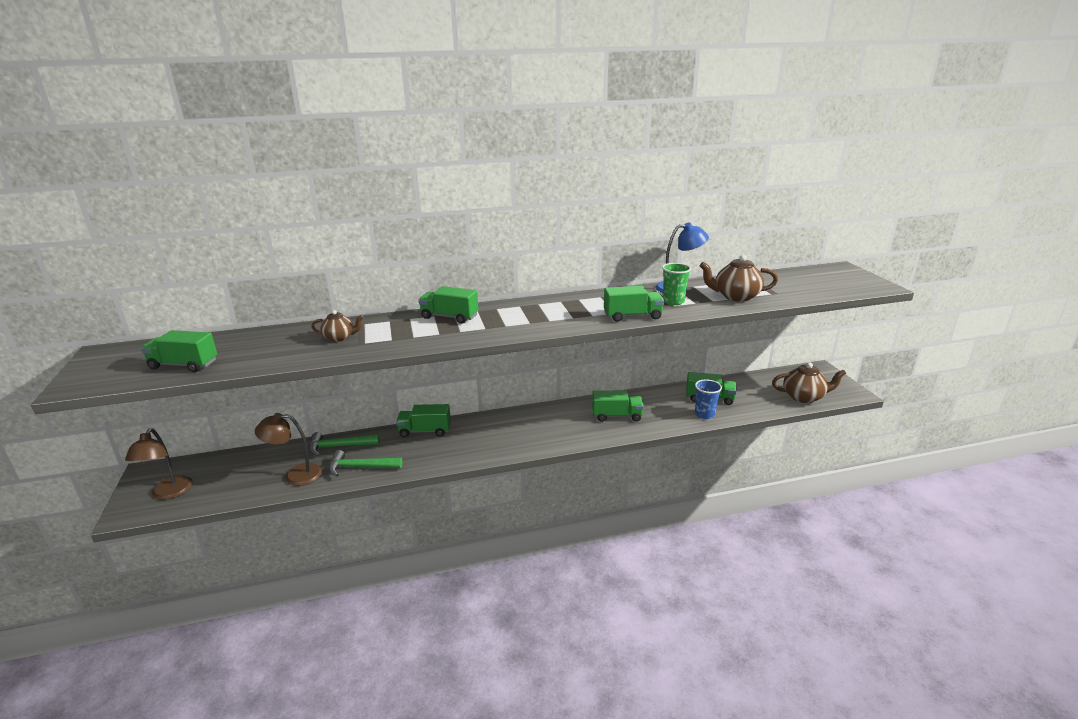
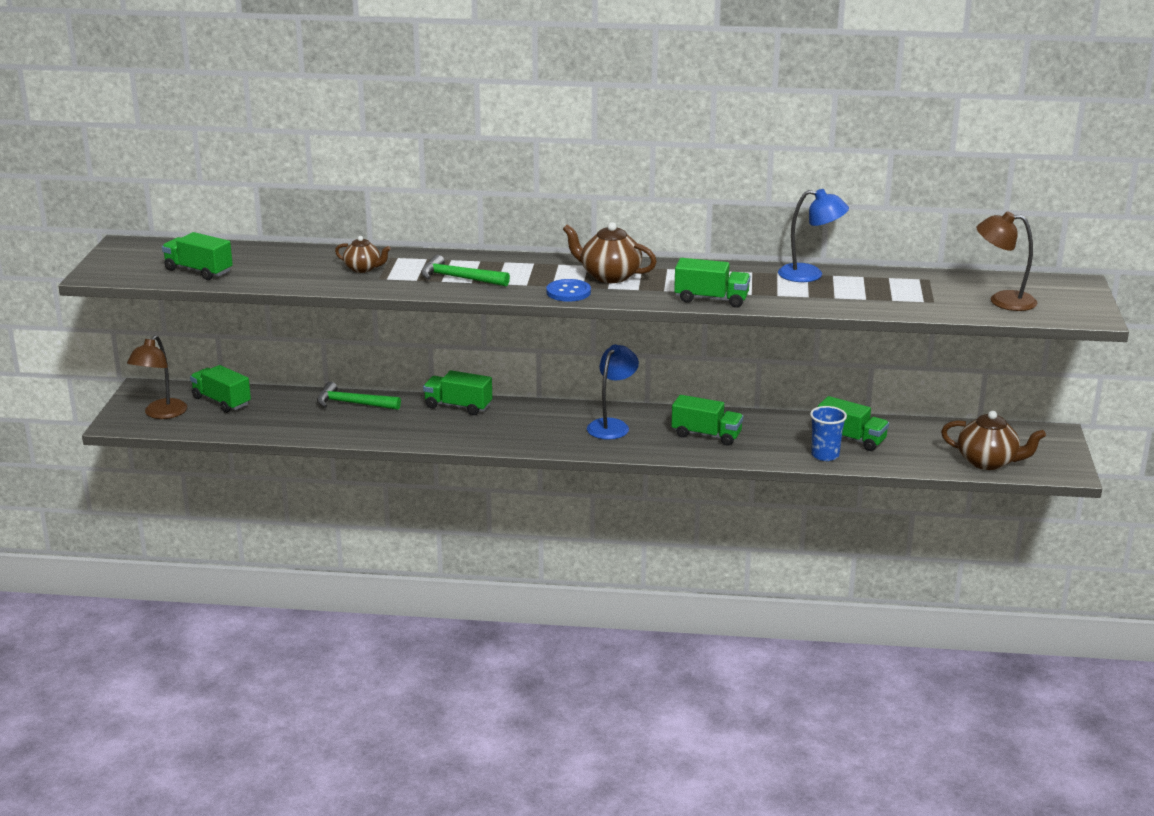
camera: 20 degrees right, 0 degrees up
(295, 475) = (294, 422): brown lamp -> brown lamp (1002, 301)
(360, 467) = (366, 429): green hammer -> green hammer (458, 278)
(449, 317) = (496, 265): green truck -> green truck (221, 401)
(523, 329) = (568, 292): none -> blue button
(547, 422) = (612, 425): none -> blue lamp
(673, 301) = (782, 290): green cup -> none
(735, 296) = (871, 297): brown teapot -> brown teapot (609, 276)

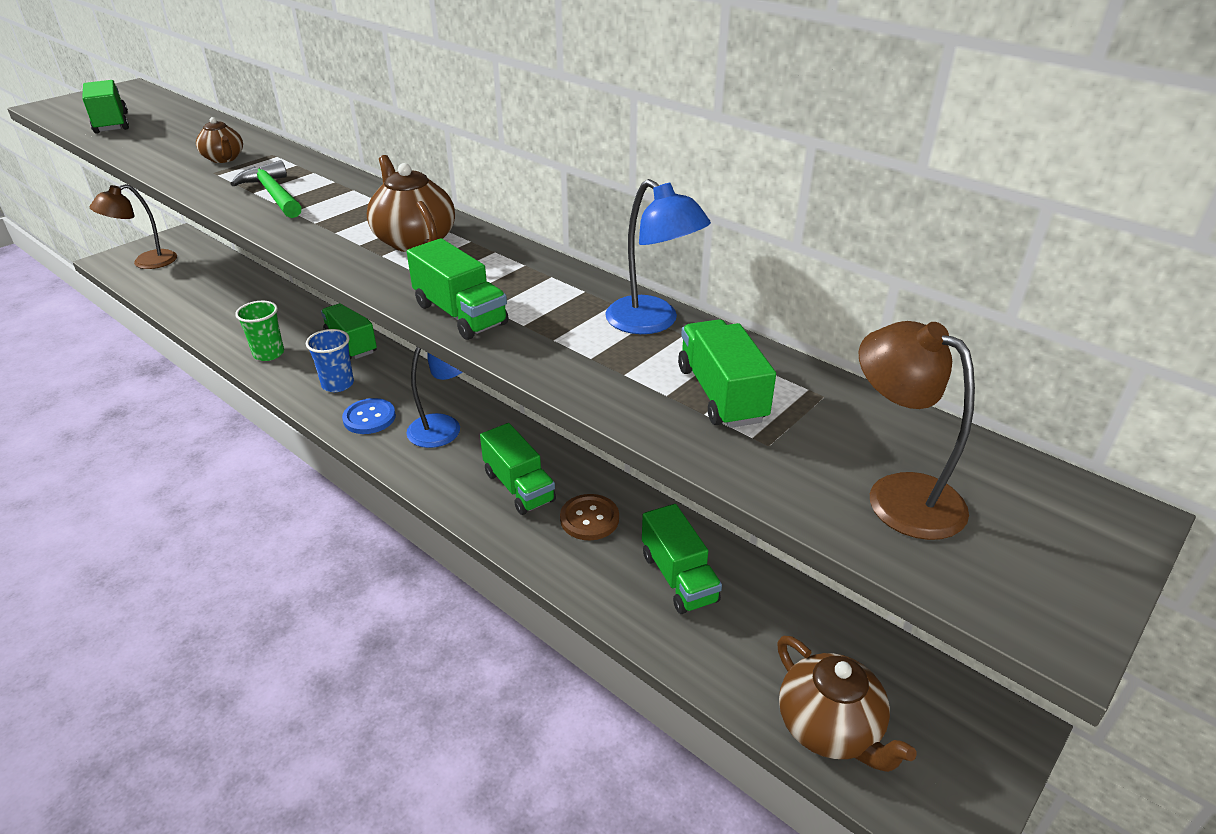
camera: 35 degrees right, 10 degrees up
(221, 401) = (201, 267): green truck -> green truck (721, 394)
(352, 403) = (280, 306): green hammer -> none
(406, 431) = (269, 354): none -> green cup
(568, 292) = (332, 246): blue button -> blue button (369, 418)
(769, 434) = (589, 519): none -> brown button
(825, 455) = (613, 589): blue cup -> blue cup (338, 384)

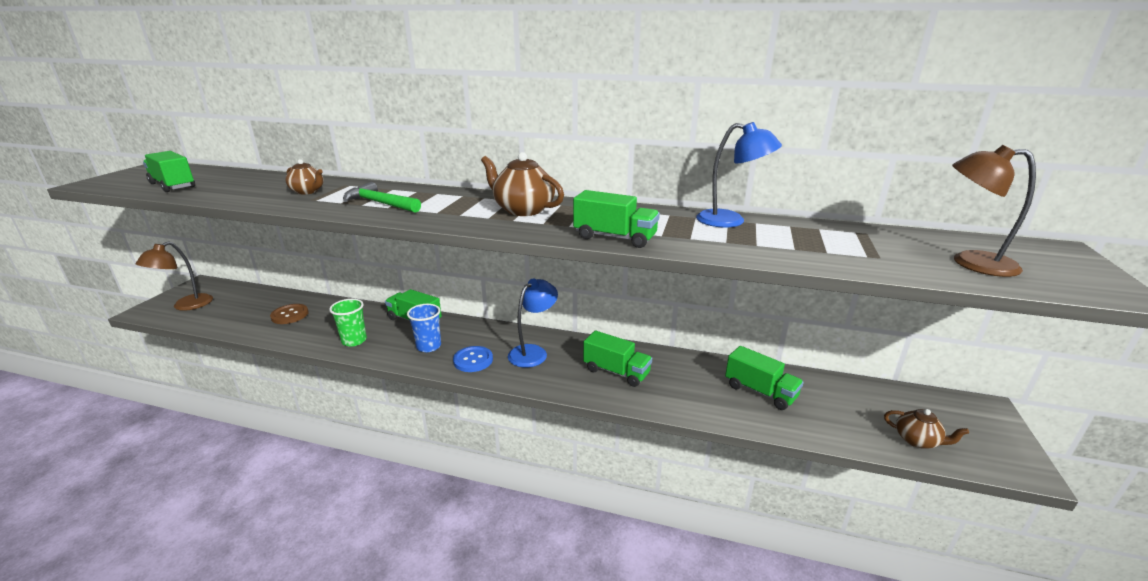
camera: 25 degrees left, 10 degrees down
(589, 519) = (677, 376): brown button -> brown button (290, 315)
(721, 394) = (820, 242): green truck -> none
(830, 728) = (917, 440): brown teapot -> brown teapot, size x0.62

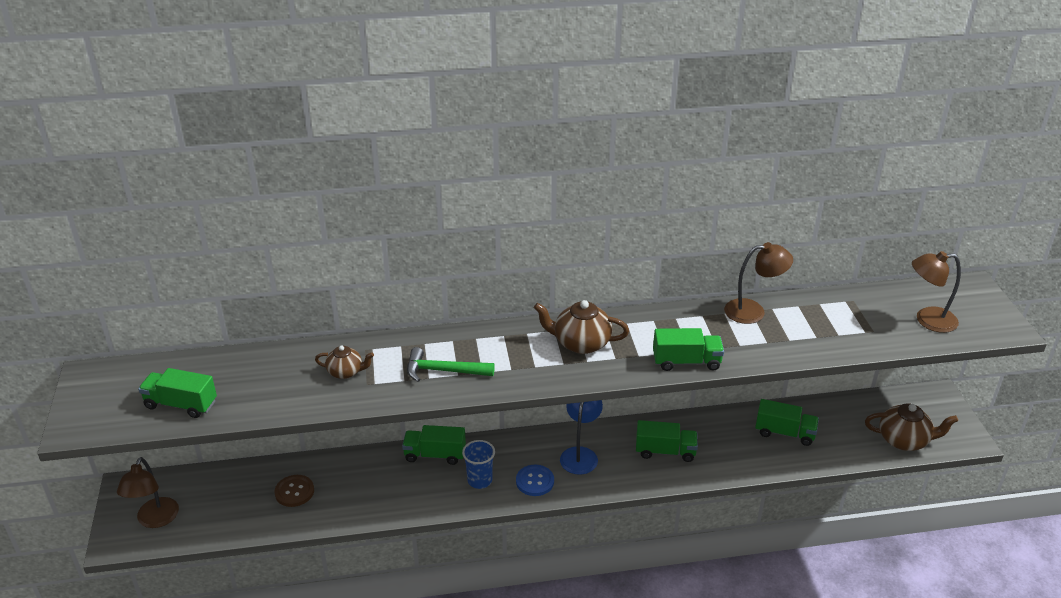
camera: 25 degrees left, 10 degrees up
(354, 340) = (400, 499): green cup -> none
(730, 221) = (753, 311): blue lamp -> brown lamp
(917, 440) = (904, 440): brown teapot -> brown teapot, size x1.62

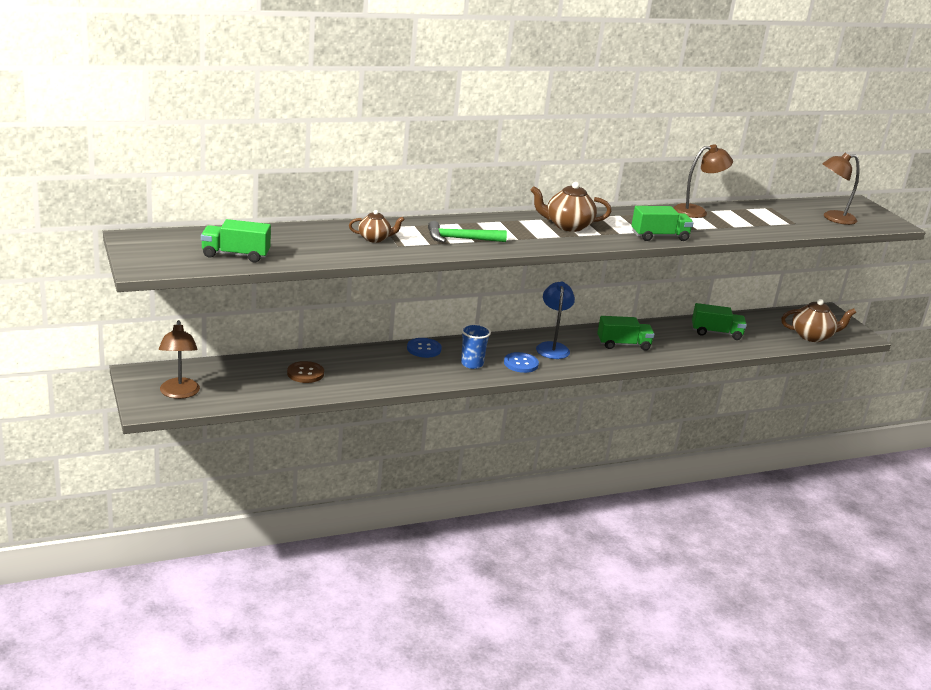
camera: 15 degrees left, 10 degrees down
(435, 455) = (424, 349): green truck -> blue button

